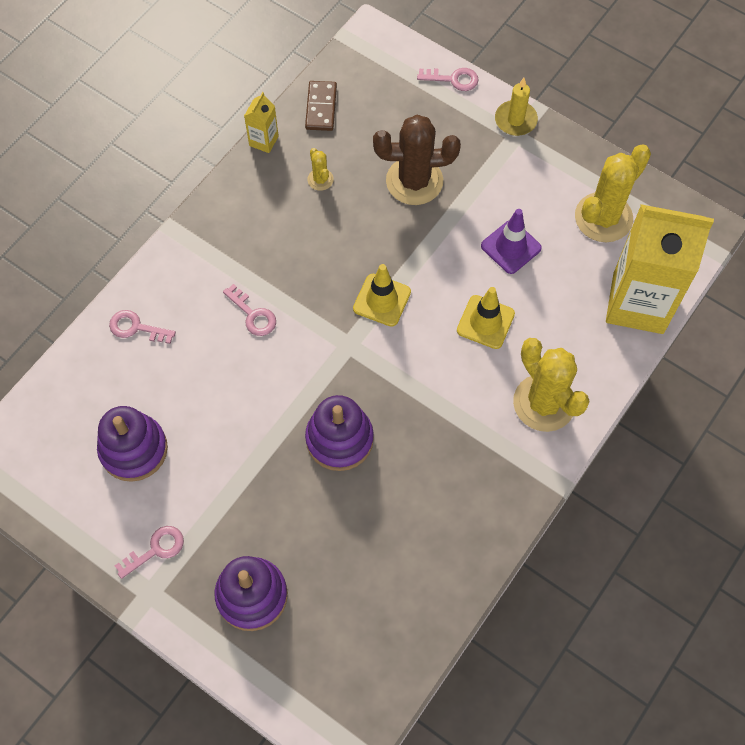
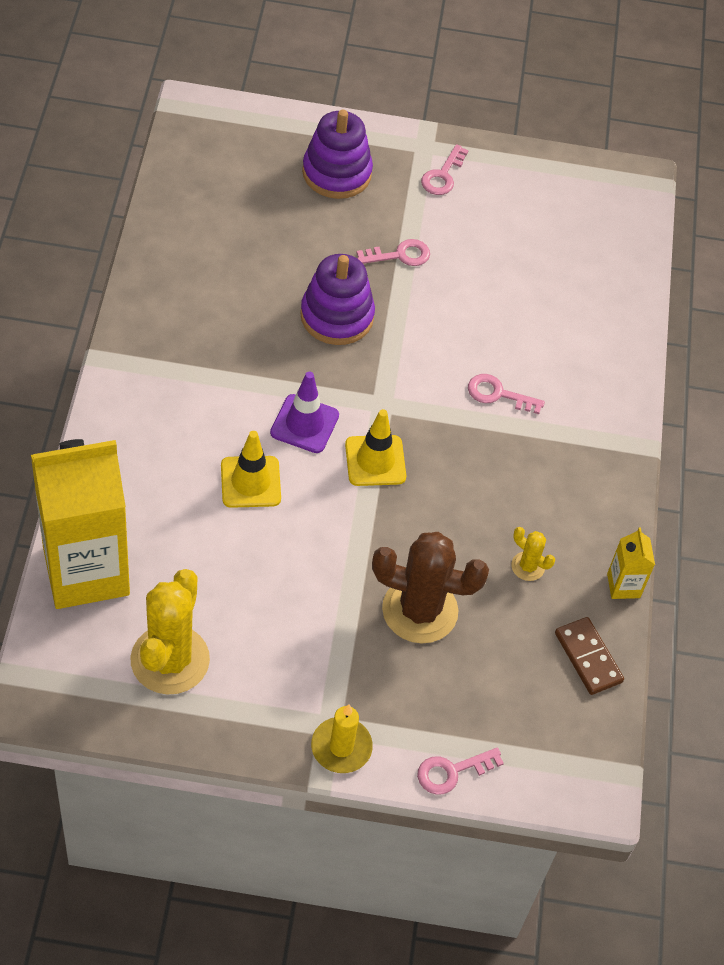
camera: 145 degrees right, 10 degrees down
(134, 449) = (521, 239): purple stacking toy -> none
(136, 328) = (602, 338): pink key -> pink key (400, 255)
(414, 181) = (420, 610): brown cactus -> brown cactus turned 45 degrees clockwise
(511, 247) = (264, 577): purple traffic cone -> purple traffic cone (304, 424)
(544, 403) = (147, 425): yellow cactus -> none

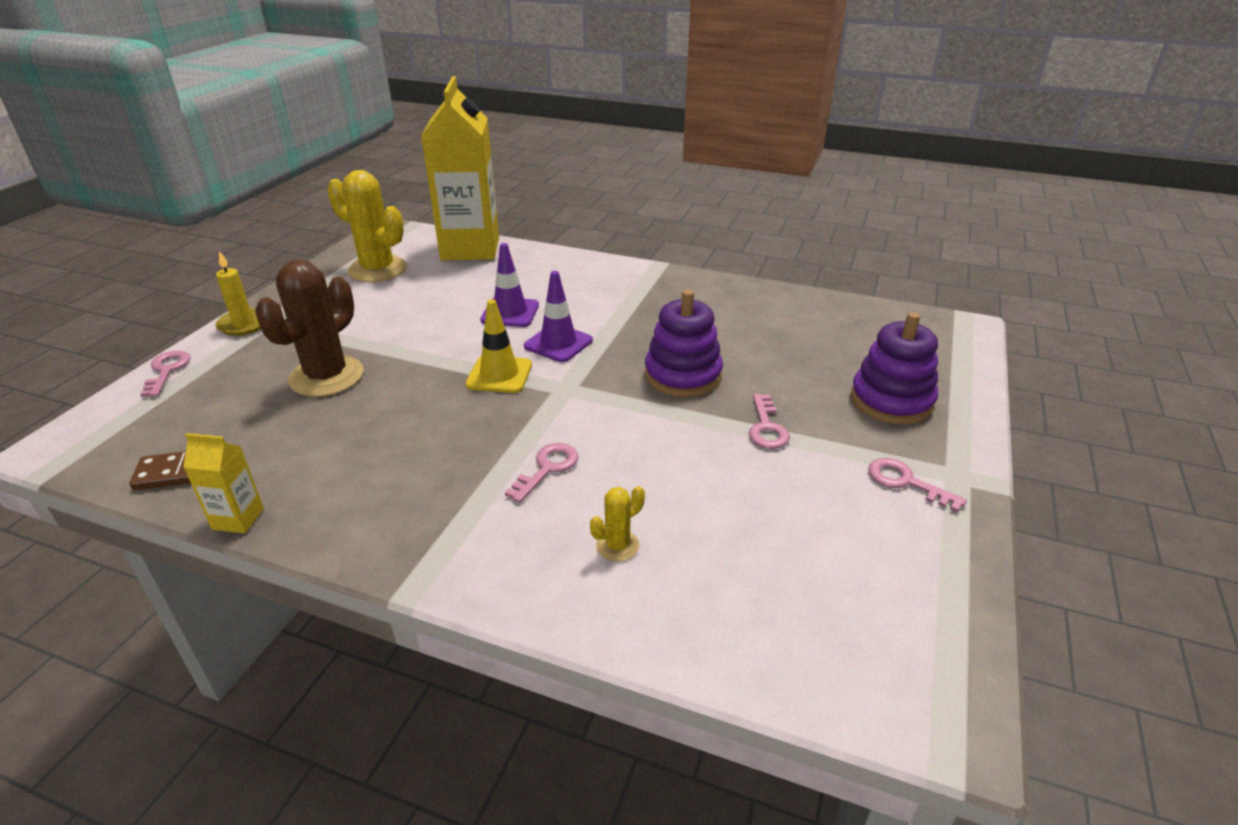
camera: 110 degrees right, 20 degrees down
(250, 482) = (510, 313): yellow traffic cone -> purple traffic cone
(528, 566) = (319, 450): yellow cactus -> yellow cactus (617, 545)

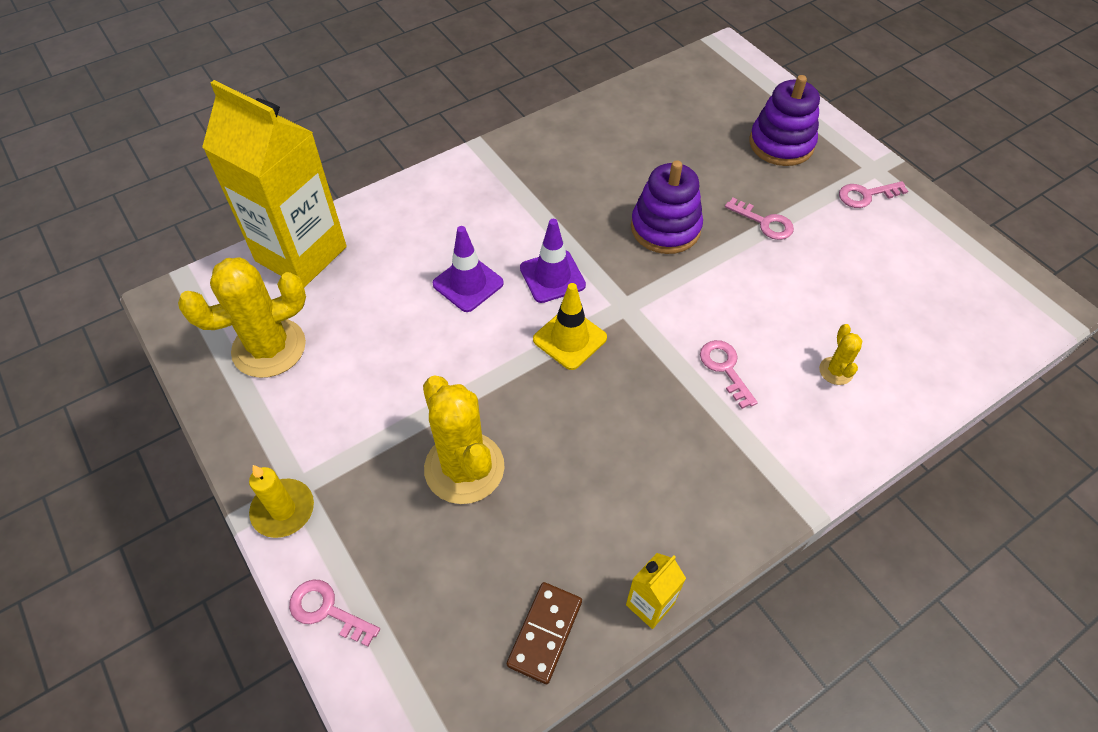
camera: 55 degrees left, 20 degrees up
(326, 377) = (464, 468): brown cactus -> yellow cactus

